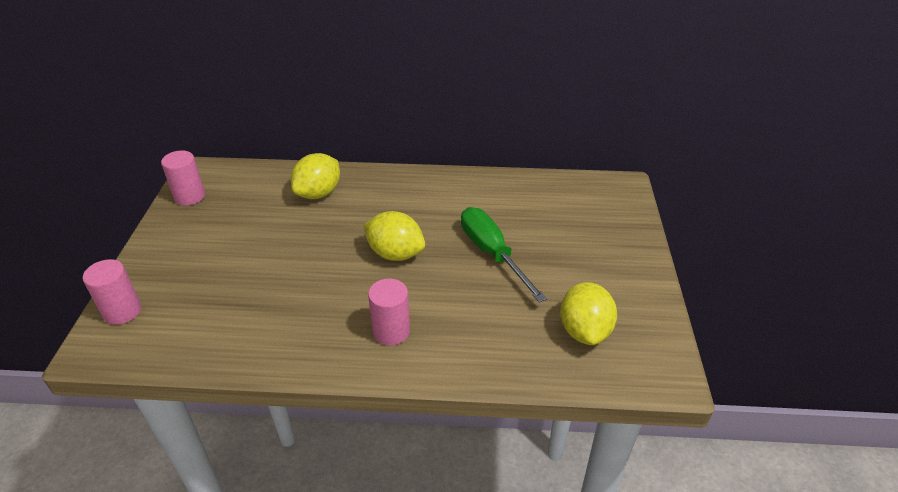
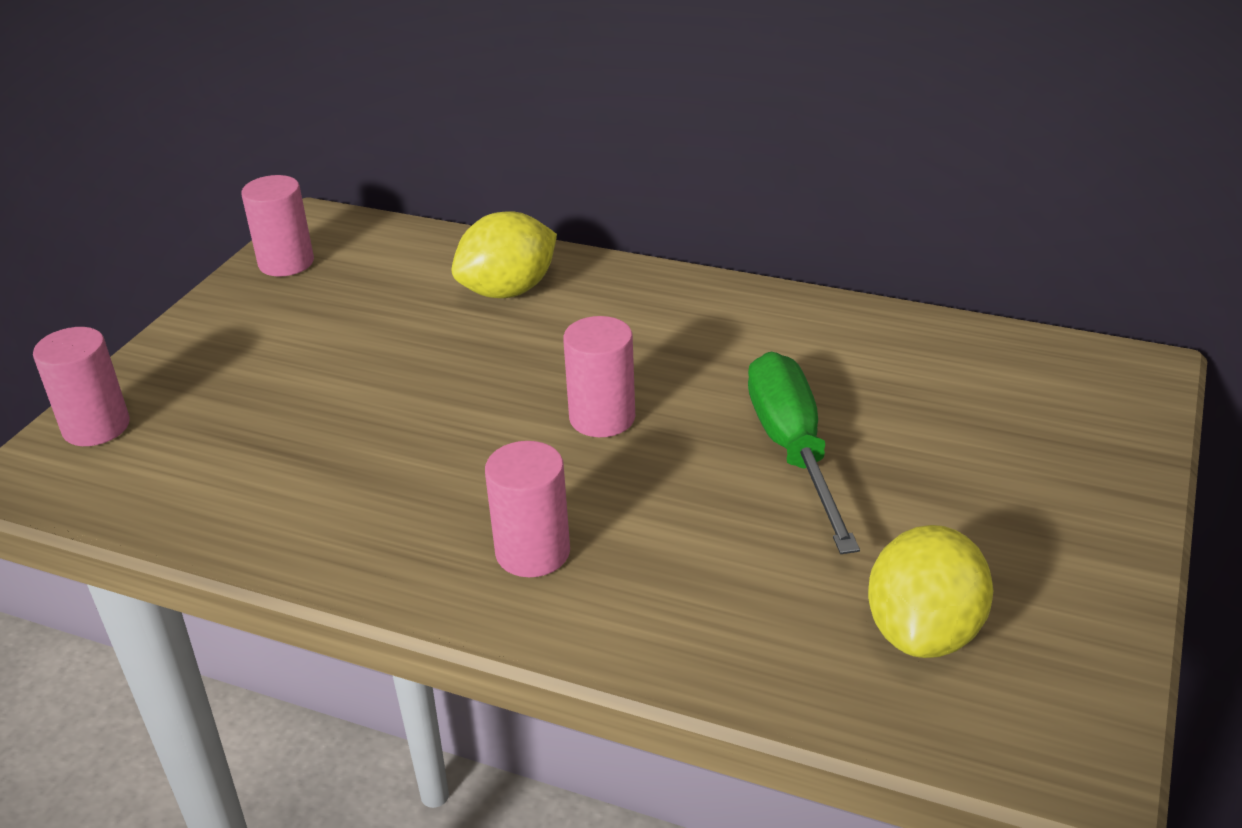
camera: 20 degrees right, 5 degrees down
(395, 254) = (602, 418): yellow lemon -> pink cylinder

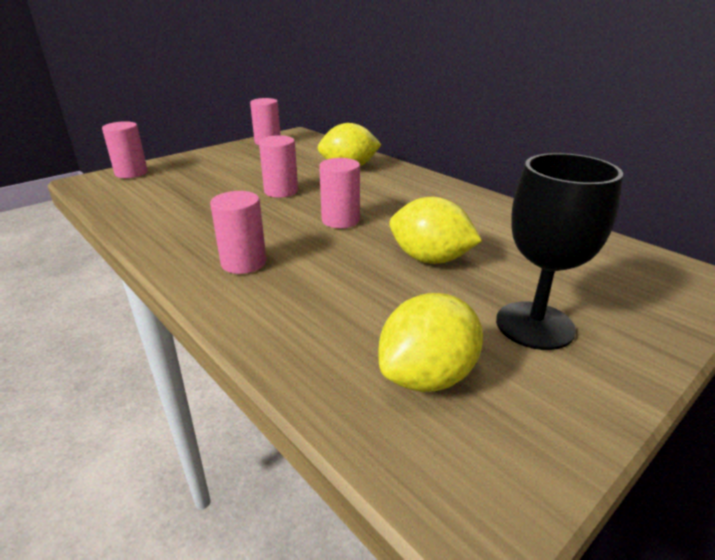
camera: 25 degrees right, 5 degrees down
(442, 384) = (281, 191): none -> pink cylinder
(793, 450) = (430, 259): green screwdriver -> yellow lemon
(991, 513) = (534, 325): none -> black goblet

